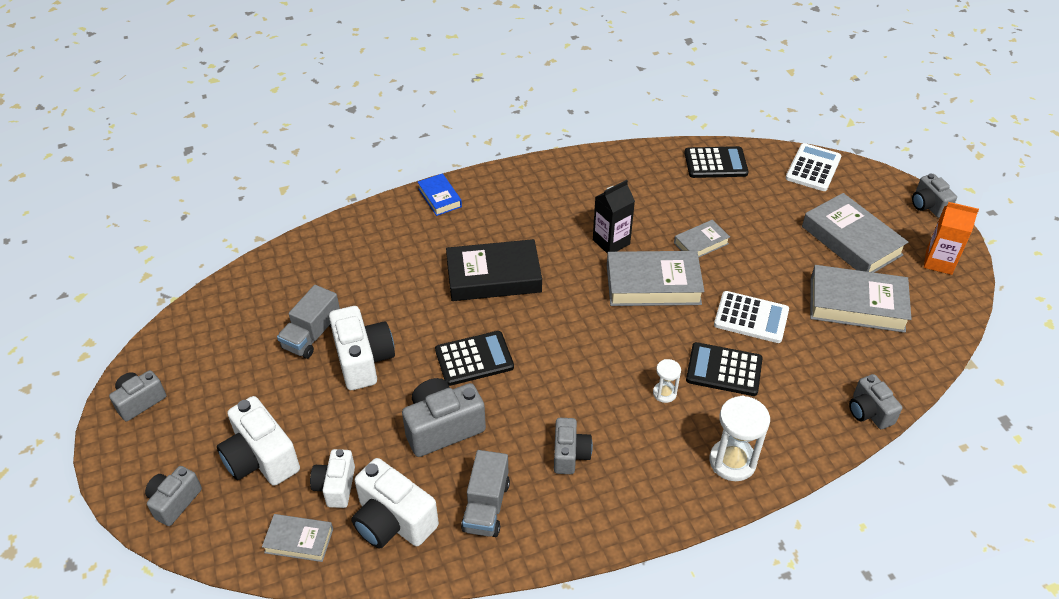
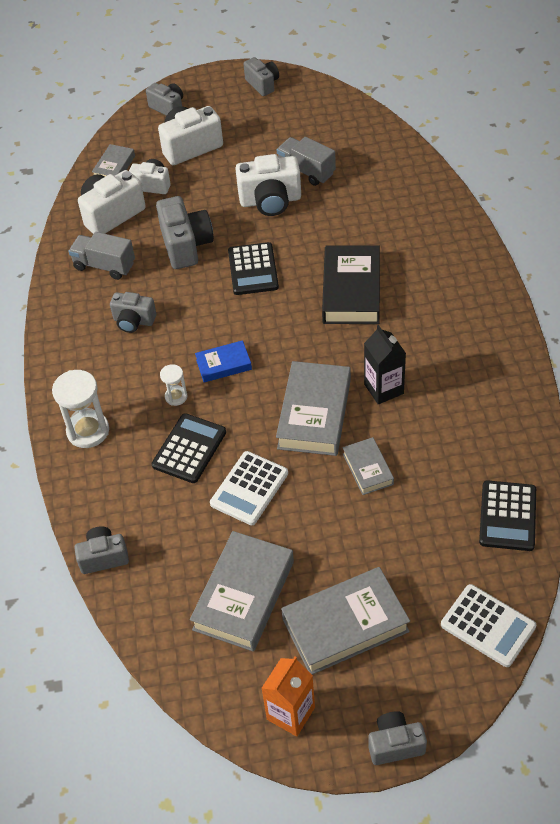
camera: 105 degrees right, 5 degrees up
(440, 198) = (473, 258): blue book -> blue book (223, 365)

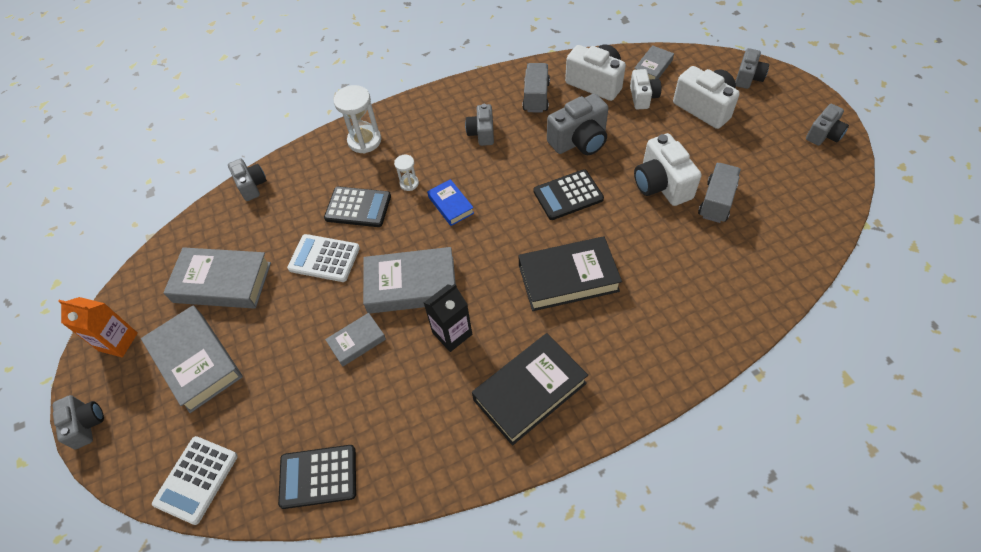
camera: 75 degrees right, 5 degrees up
(114, 167) = (653, 67): grey book -> grey book turned 60 degrees counterclockwise
(461, 342) = (529, 391): none -> black book

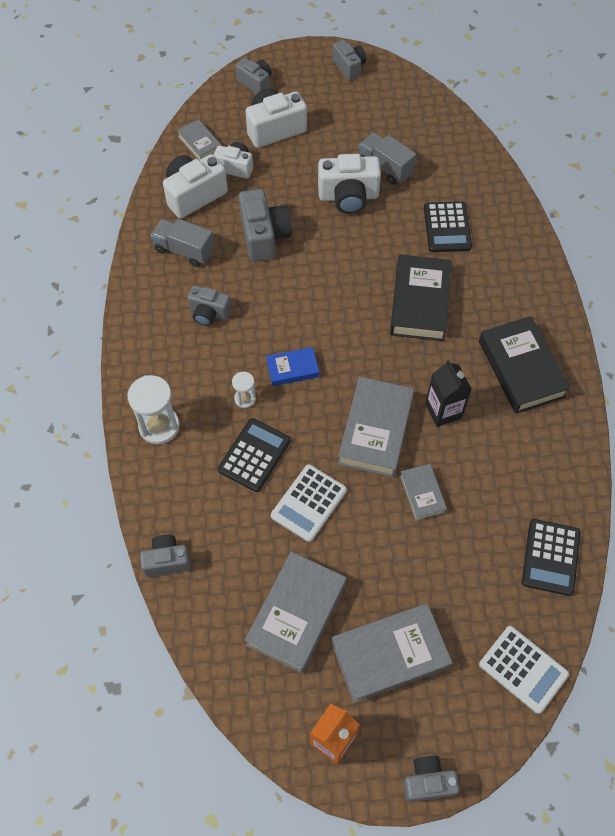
camera: 75 degrees left, 5 degrees up
(568, 195) = (327, 269): black calculator -> black calculator (447, 227)

